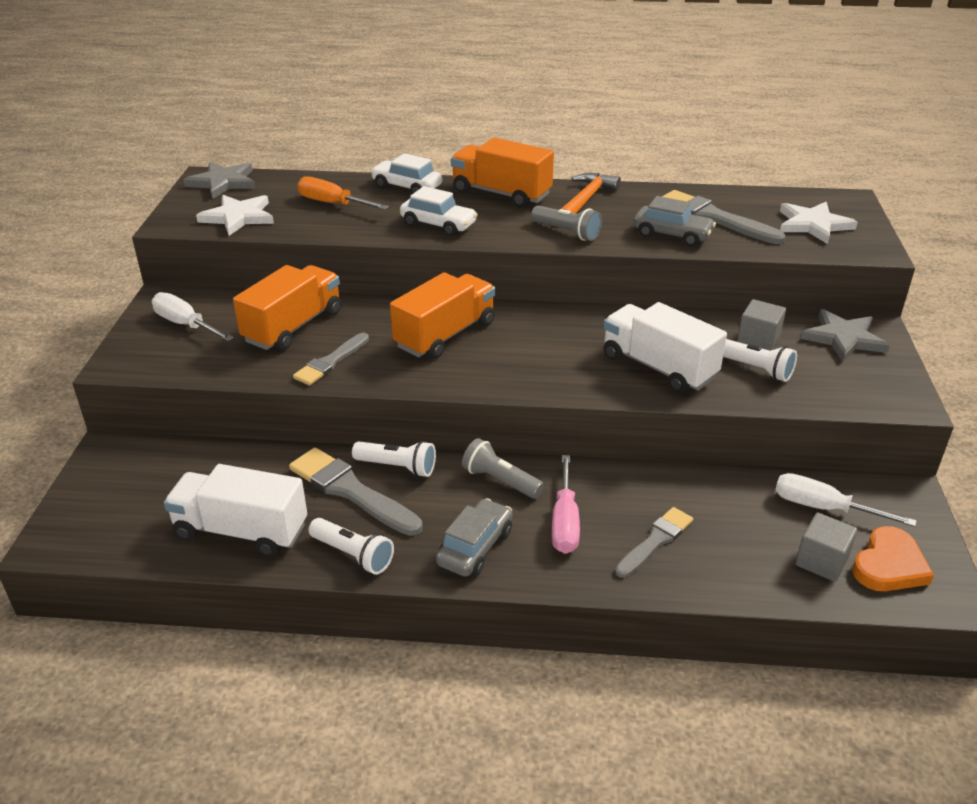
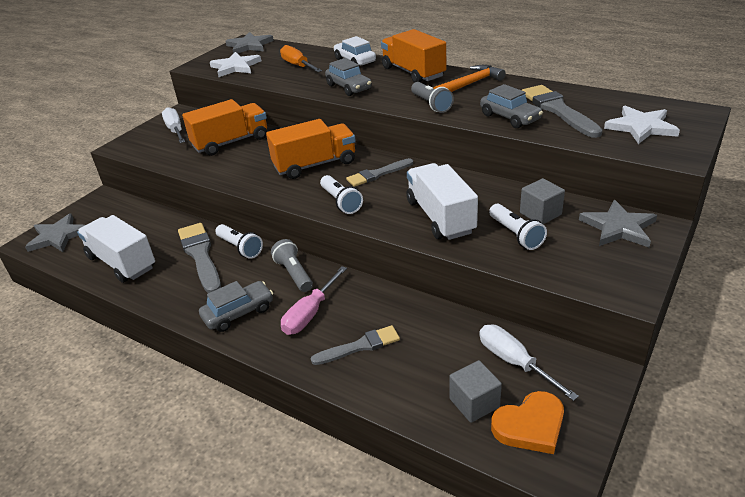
camera: 30 degrees right, 0 degrees up
(93, 522) = (58, 236): none -> grey star
(331, 362) = (230, 168): grey brush -> grey brush (377, 174)
(353, 555) = (165, 295): white flashlight -> white flashlight (341, 202)
(438, 225) = (349, 87): white car -> grey car

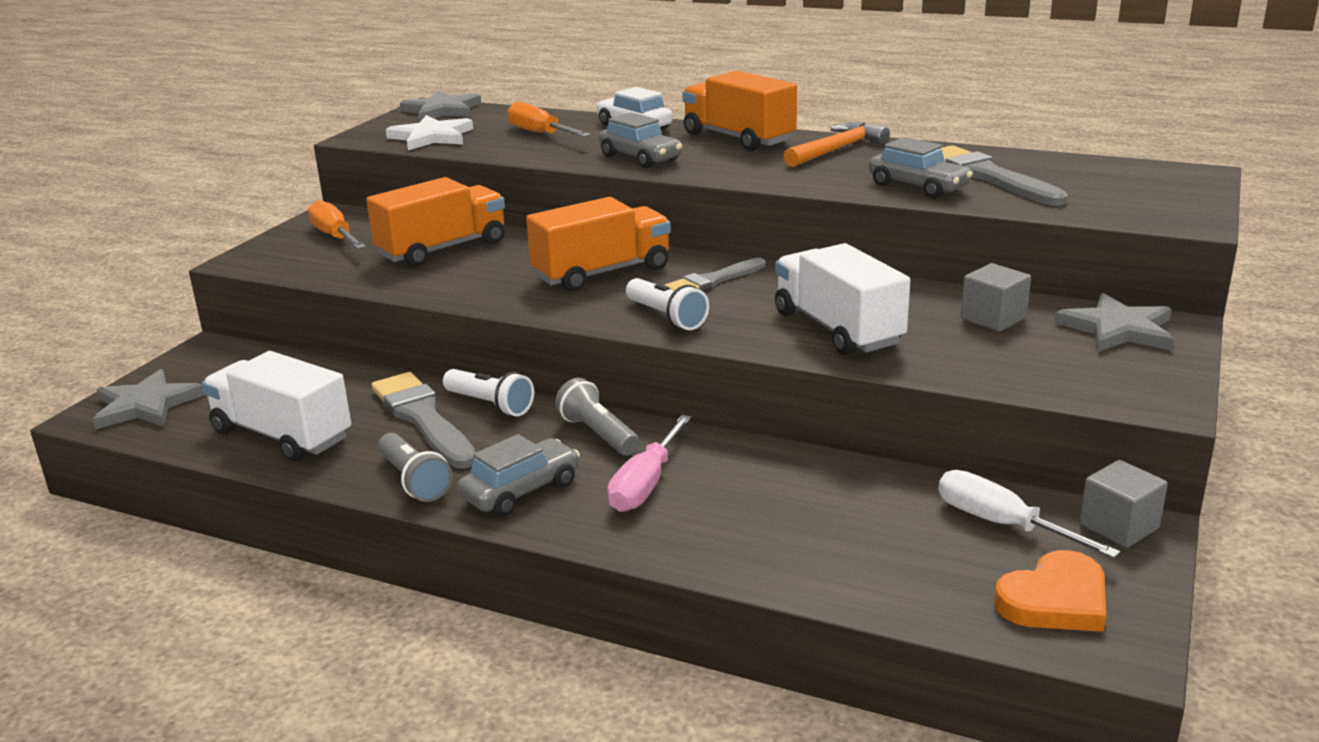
camera: 10 degrees left, 10 degrees down
(175, 130) = (334, 236): white screwdriver -> orange screwdriver
(360, 346) = (746, 521): grey brush -> none
(431, 104) = (786, 175): grey flashlight -> grey flashlight (414, 481)
(474, 403) = (958, 579): grey cube -> grey cube (1118, 526)
(516, 234) = (965, 344): white flashlight -> none
(641, 127) = (1121, 192): white star -> none

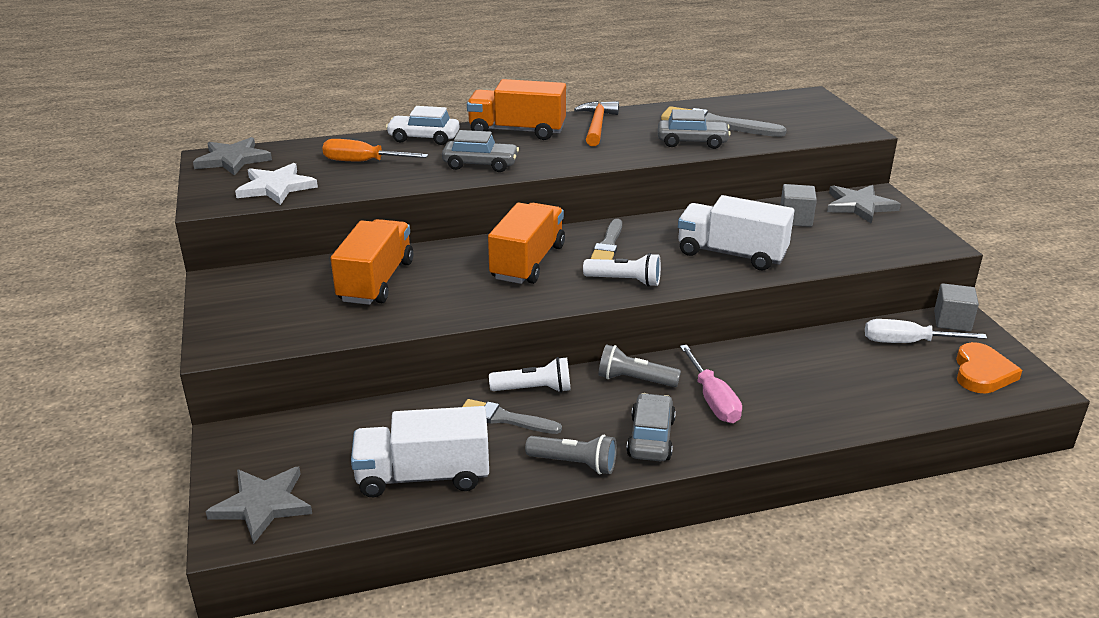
camera: 40 degrees left, 5 degrees up
(334, 236) = (262, 299): orange screwdriver -> none
(423, 418) = (505, 418): grey brush -> grey brush, size x0.64

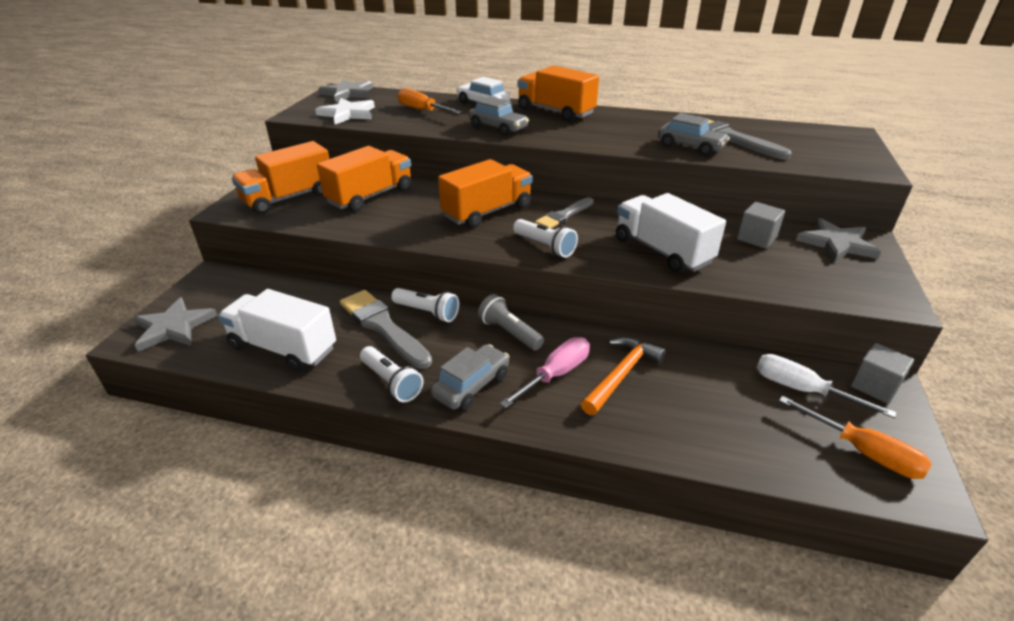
camera: 30 degrees right, 5 degrees up
(277, 311) = (289, 198): none -> orange truck
(505, 418) = (383, 327): grey brush -> grey brush, size x1.55
(574, 464) = (391, 382): grey flashlight -> white flashlight
(597, 125) = (623, 119): orange hammer -> orange hammer (621, 375)
(713, 400) = (556, 374): pink screwdriver -> pink screwdriver turned 150 degrees counterclockwise
(982, 373) = (864, 452): orange heart -> orange screwdriver

